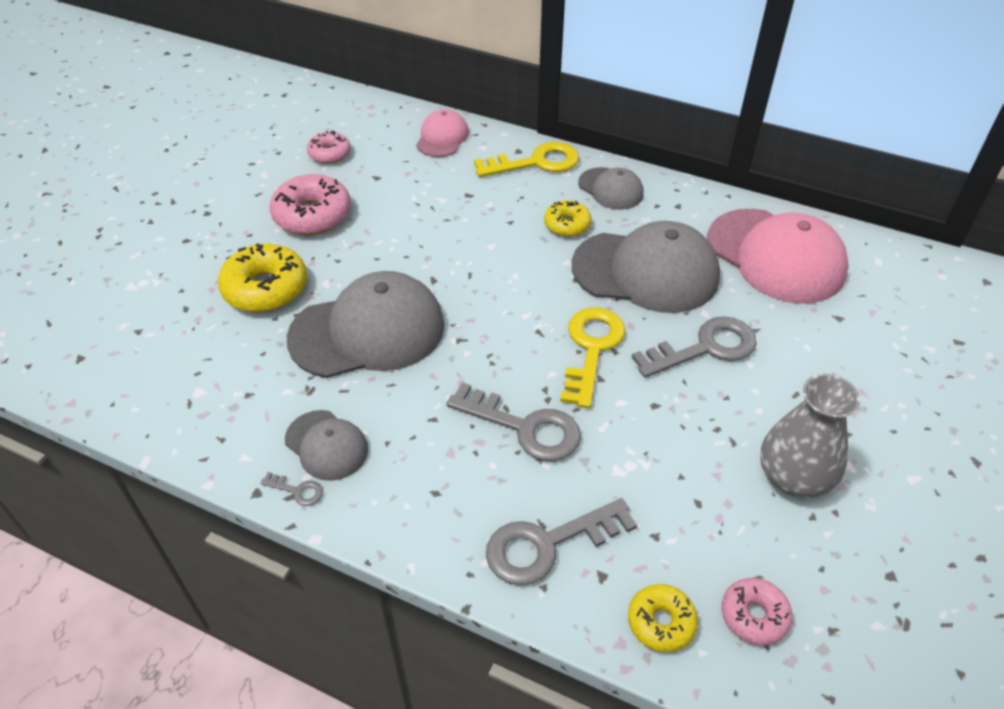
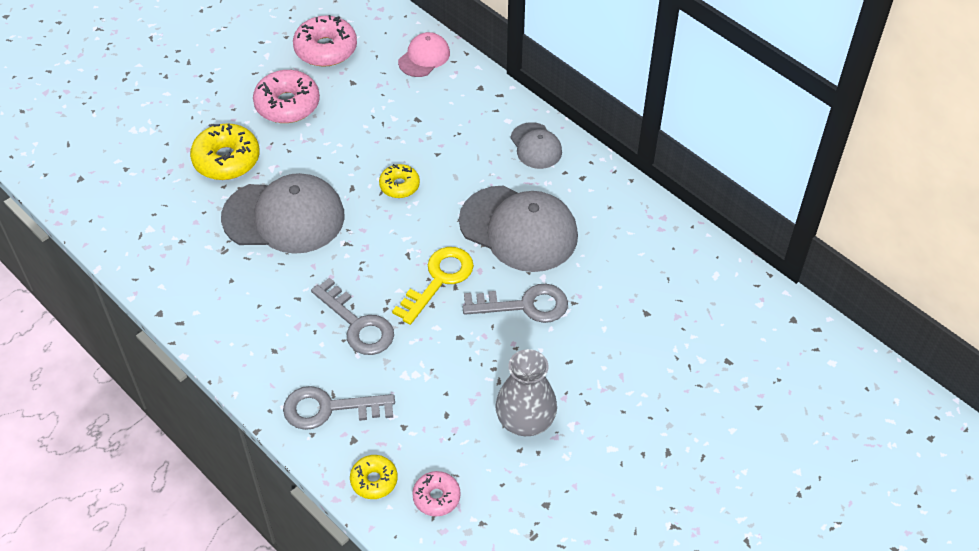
camera: 20 degrees right, 5 degrees up
(297, 490) = (186, 320): grey key -> none
(326, 445) = (218, 294): grey cap -> none
(329, 154) = (326, 49): pink donut -> pink donut, size x1.70
(536, 162) = (488, 103): yellow key -> none
(567, 224) = (480, 169): yellow donut -> yellow donut (399, 185)
(776, 256) = (632, 246): pink cap -> none

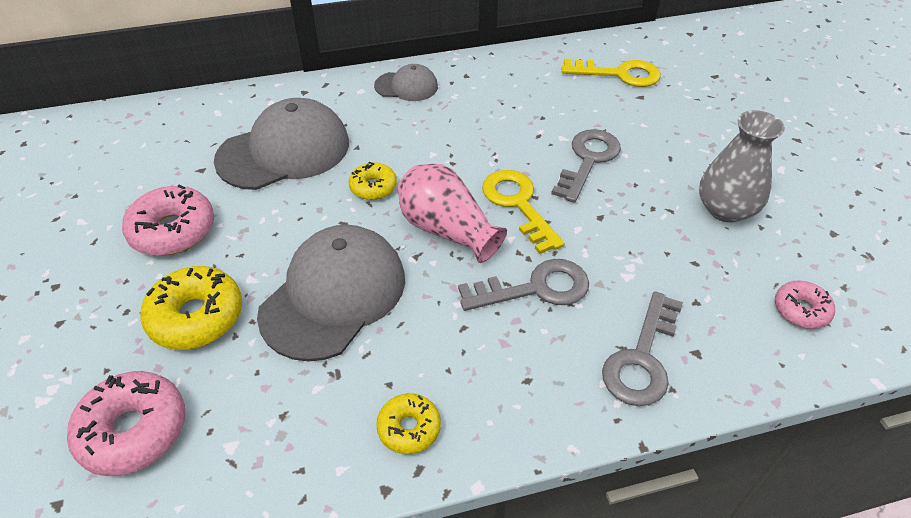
camera: 60 degrees left, 5 degrees down
(326, 49) = (132, 172): pink donut -> pink donut (133, 430)
(374, 480) = (761, 355): yellow donut -> yellow donut (409, 428)
(383, 249) = (447, 230): none -> pink vase
(424, 57) = (226, 111): pink cap -> none
(519, 229) = (495, 131): grey cap -> grey cap (284, 151)
(670, 285) = (619, 74): none -> yellow key

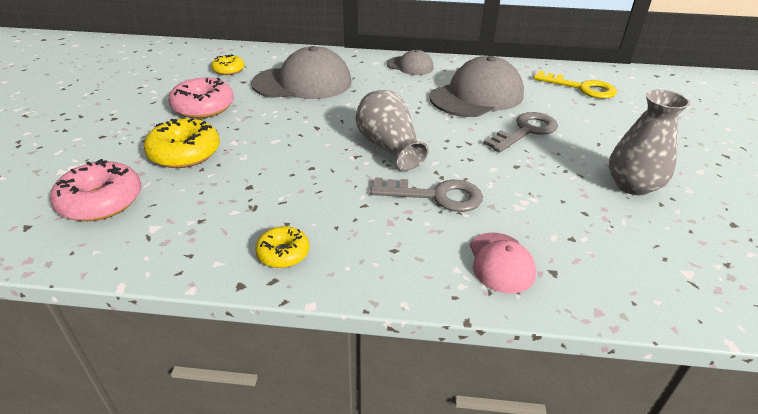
camera: 20 degrees right, 10 degrees down
(334, 295) = (283, 163): grey cap -> grey cap (477, 96)
(373, 187) = (350, 113): yellow donut -> yellow donut (228, 70)
(447, 230) = (388, 147): pink vase -> grey vase
(518, 204) = (453, 144): yellow key -> none
(642, 358) = (501, 262): grey key -> pink cap
(801, 310) = (673, 269): pink donut -> none

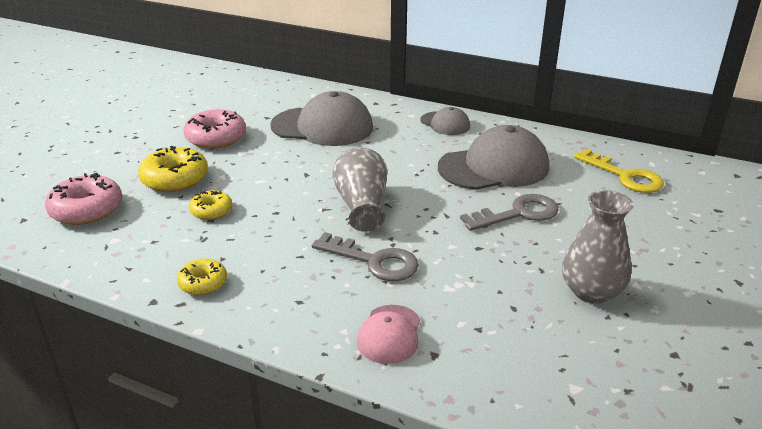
camera: 20 degrees right, 5 degrees down
(228, 70) = (260, 103): yellow donut -> yellow donut (211, 211)

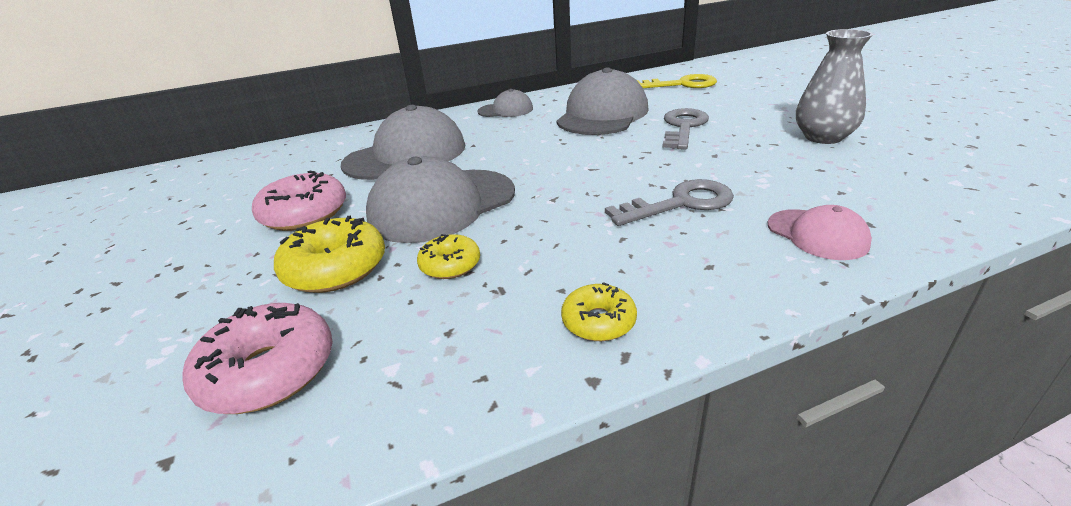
camera: 45 degrees left, 0 degrees up
(272, 174) = (442, 205): none -> grey cap
(362, 205) = (576, 180): grey vase -> none

